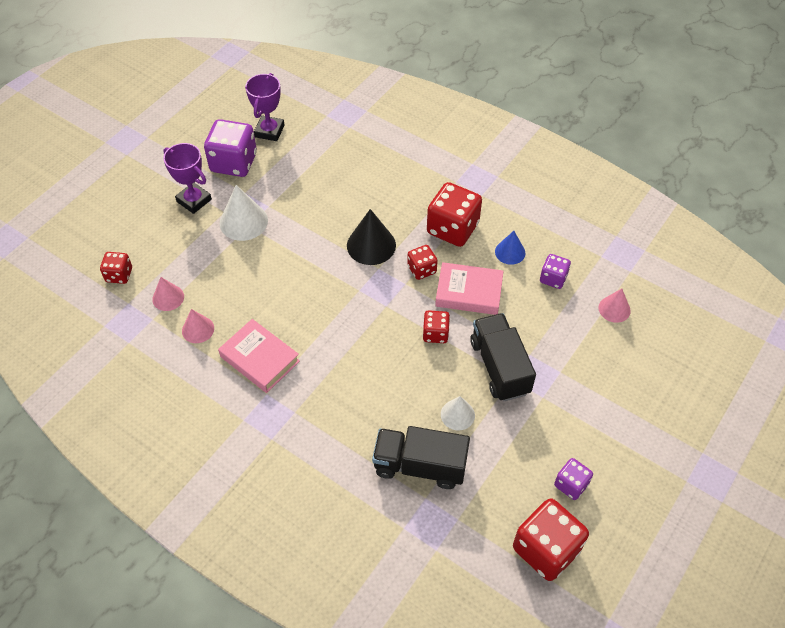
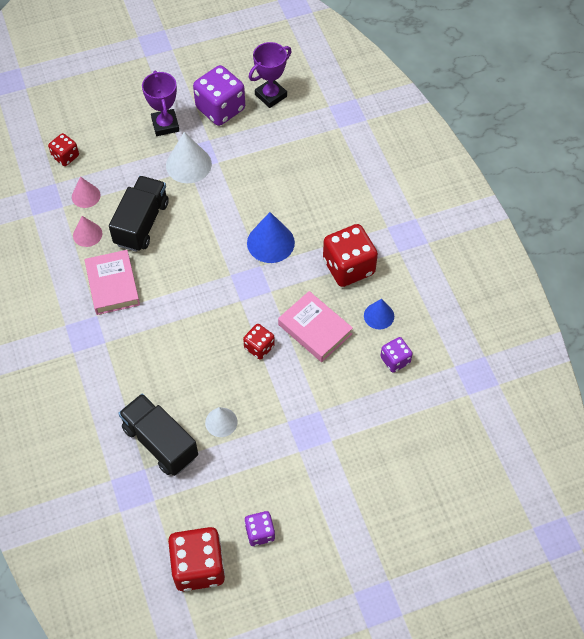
camera: 35 degrees right, 5 degrees up
(371, 245) = (270, 242): black cone -> blue cone
(422, 269) = (293, 287): red dice -> none
(499, 367) = (286, 406): black truck -> black truck (141, 223)
(614, 309) = (423, 418): pink cone -> none

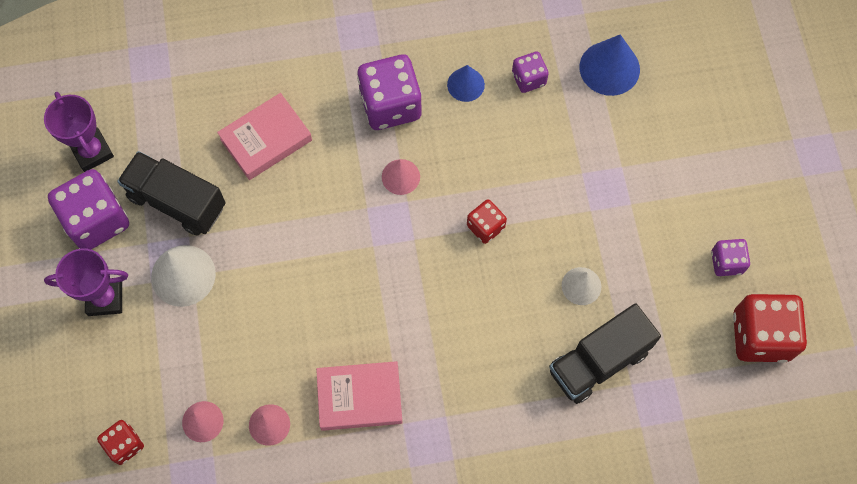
camera: 80 degrees left, 10 degrees up
(141, 223) = (267, 349): black truck -> black truck (177, 201)
(270, 242) = (334, 189): blue cone -> blue cone (609, 68)
(290, 283) = (400, 176): none -> pink cone
(315, 329) = (472, 159): pink book -> pink book (266, 140)
(348, 267) = (390, 105): red dice -> purple dice

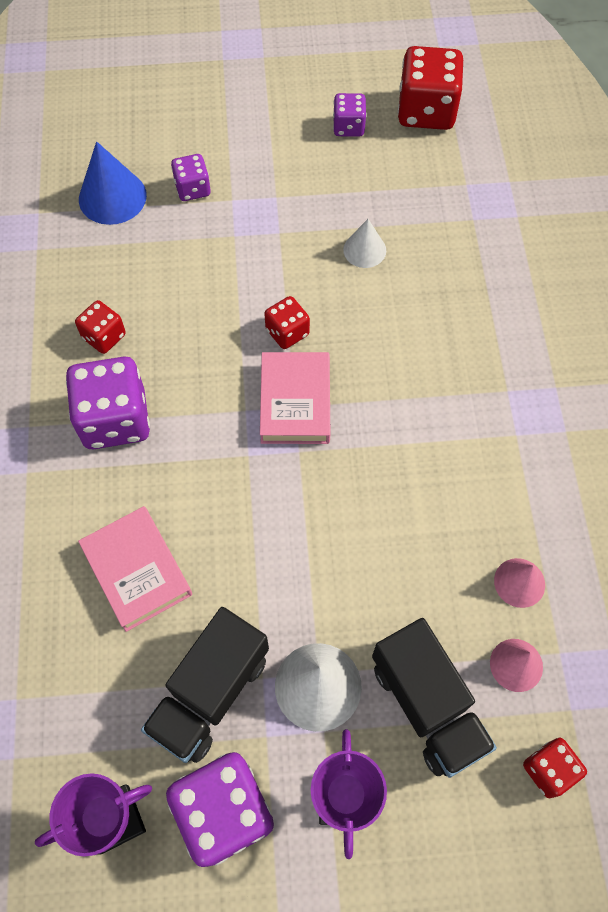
camera: 85 degrees left, 5 degrees down
(359, 397) = (486, 478): pink book -> pink book (295, 402)
(400, 176) = (213, 415): pink cone -> none
(465, 84) = (104, 336): blue cone -> red dice
(528, 79) = (110, 273): purple dice -> purple dice (192, 189)
(598, 361) = (448, 244): black truck -> black truck (427, 705)

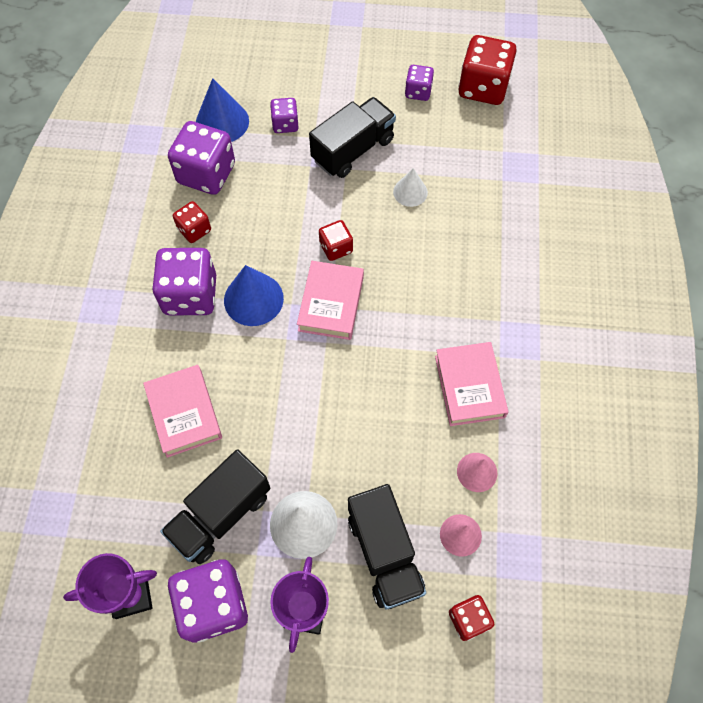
camera: 10 degrees right, 0 degrees up
(105, 264) = (206, 174): none -> purple dice
(197, 412) = (253, 299): none -> blue cone
(283, 209) = (353, 150): none -> black truck
(487, 478) = (469, 386): none -> pink book

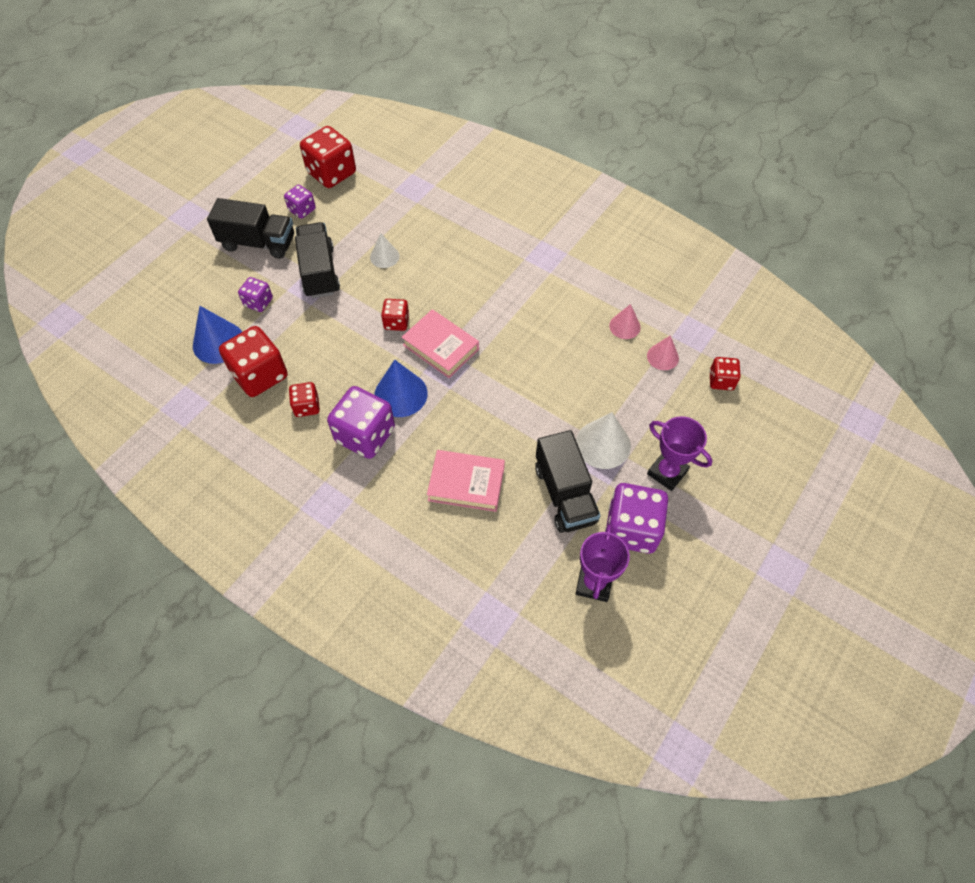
camera: 60 degrees left, 5 degrees down
(206, 174) = (260, 375): purple dice -> red dice
(384, 553) = (651, 405): black truck -> black truck (258, 243)
(469, 386) = (561, 299): pink book -> none

